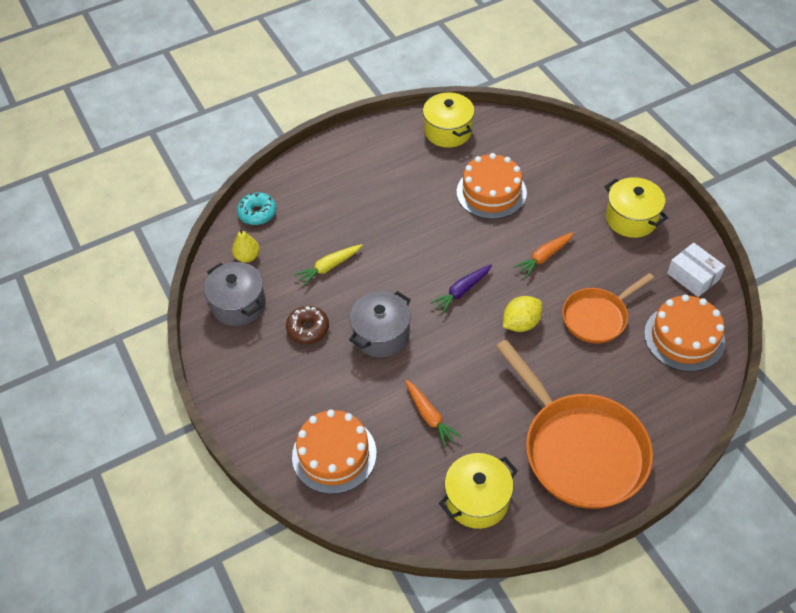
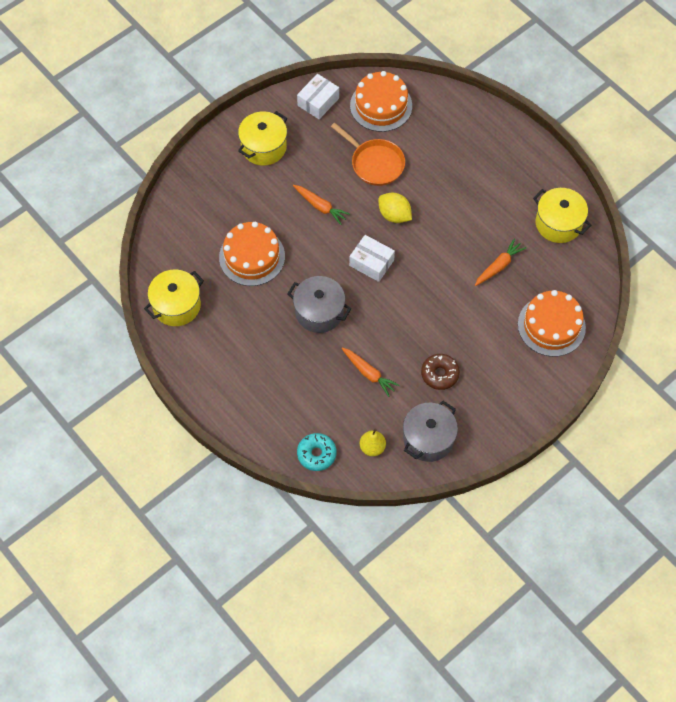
camera: 105 degrees left, 10 degrees up
(329, 267) = (369, 373): yellow carrot -> orange carrot
(381, 335) = (431, 315): grey pot -> grey pot (319, 312)
(462, 291) = (371, 263): purple carrot -> white box
(579, 449) = (498, 165): orange pan -> none

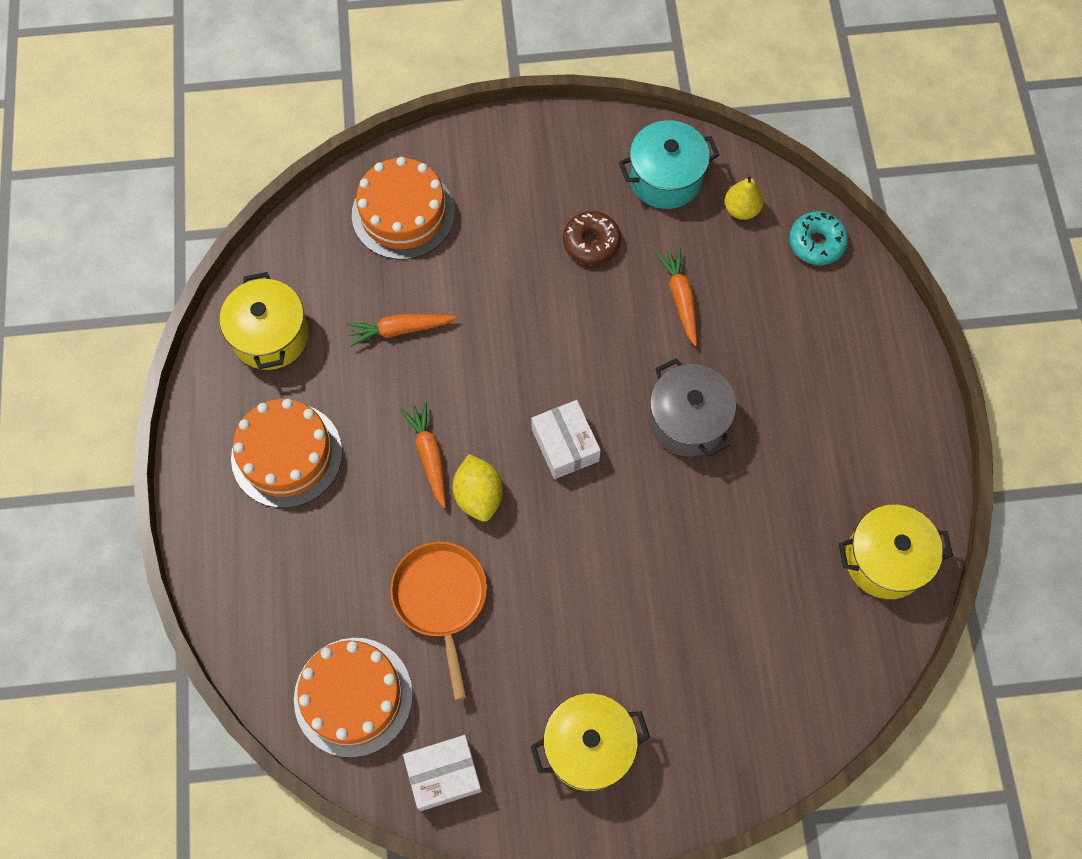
camera: 145 degrees left, 5 degrees up
(252, 257) = (728, 566): orange cake -> orange cake (286, 455)
(320, 206) = (574, 580): orange carrot -> orange carrot (429, 456)
(428, 439) = (665, 178): grey pot -> turquoise pot

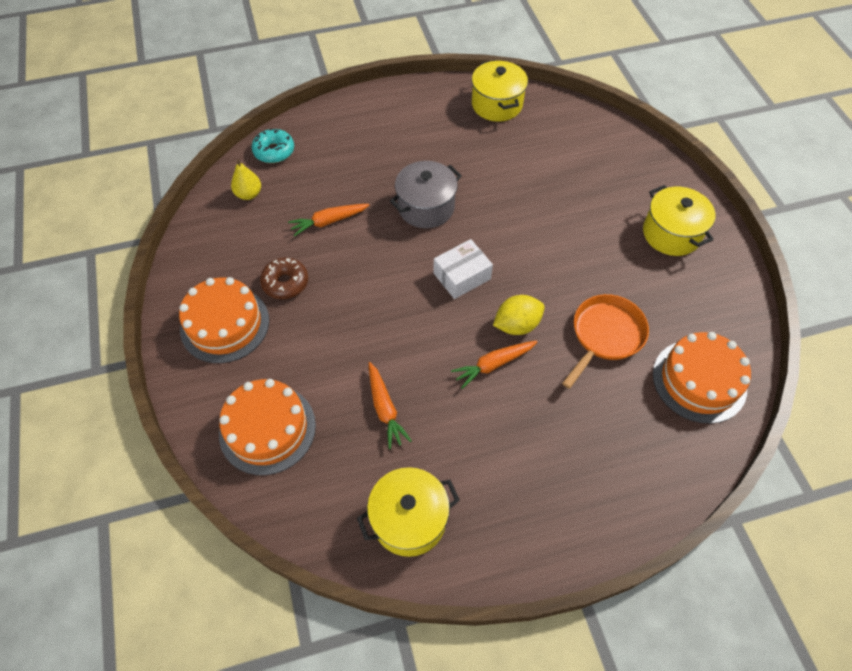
camera: 100 degrees left, 10 degrees down
(286, 455) = (521, 476): orange cake -> orange cake (225, 324)
(441, 599) = (605, 335): orange pan -> orange pan turned 150 degrees clockwise
(444, 774) = (726, 312): white box -> none
(665, 178) = (223, 242): turquoise pot -> none

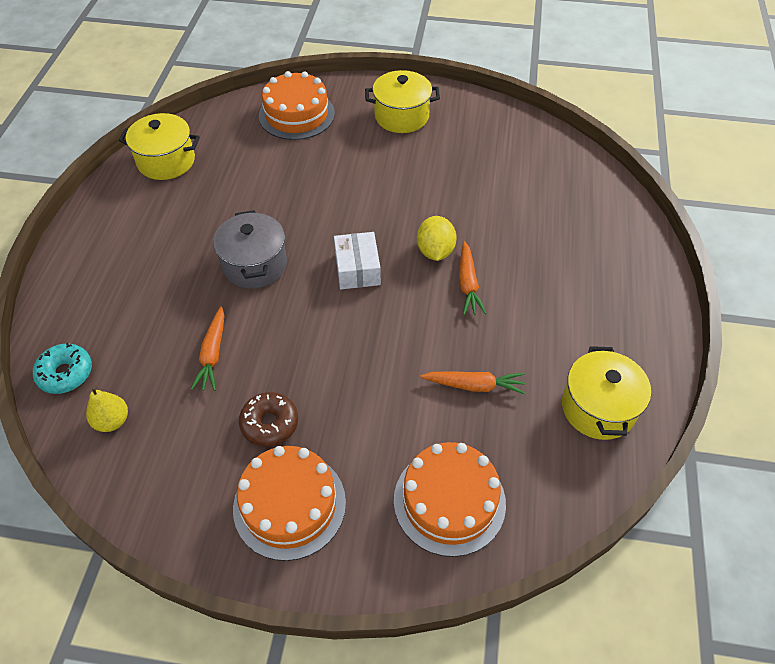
camera: 65 degrees left, 5 degrees down
(605, 335) = (478, 199): orange pan -> none
(699, 380) = (548, 163): orange cake -> orange cake (296, 114)

